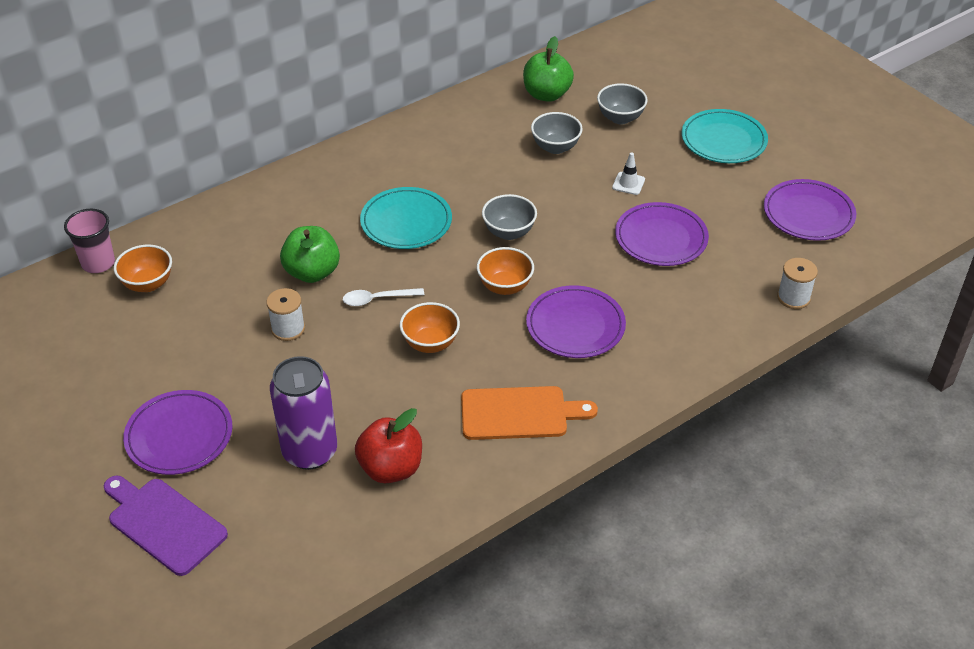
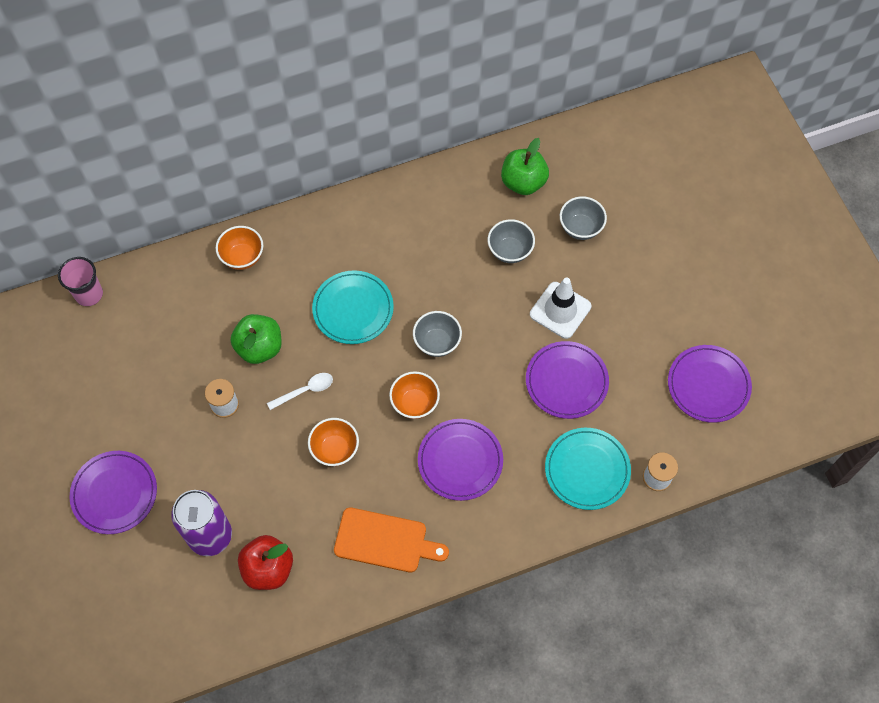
camera: 15 degrees right, 20 degrees up
(148, 284) = (124, 327): orange bowl -> orange bowl (242, 257)
(164, 523) = (85, 575): purple cutting board -> none
(377, 299) = (305, 391): white spoon -> white spoon turned 150 degrees clockwise
(628, 183) = (560, 310): white traffic cone -> white traffic cone, size x1.88
(723, 140) = (665, 278): turquoise plate -> turquoise plate (587, 470)

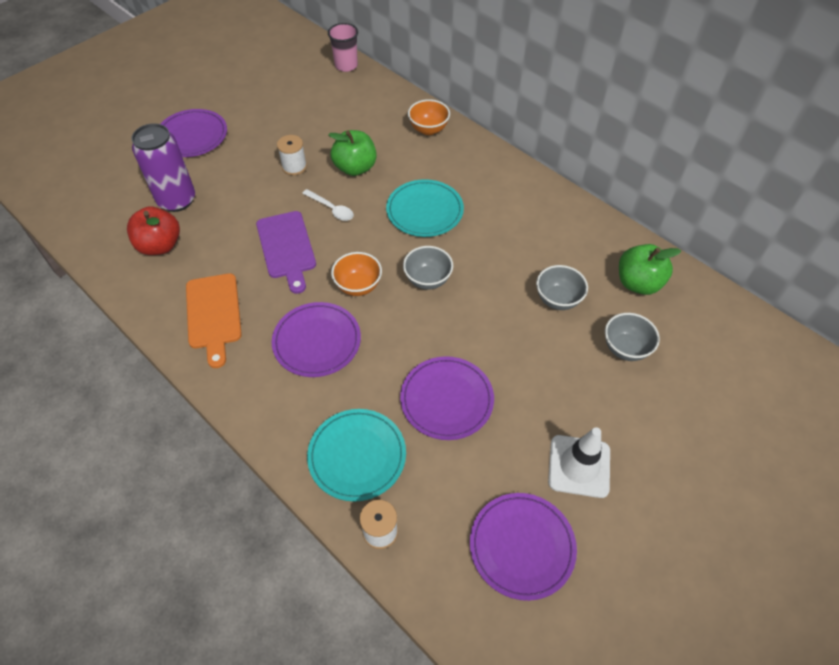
camera: 65 degrees right, 10 degrees down
(335, 449) = (286, 248): orange bowl -> purple cutting board
(560, 310) = (522, 365): white traffic cone -> white traffic cone (579, 466)

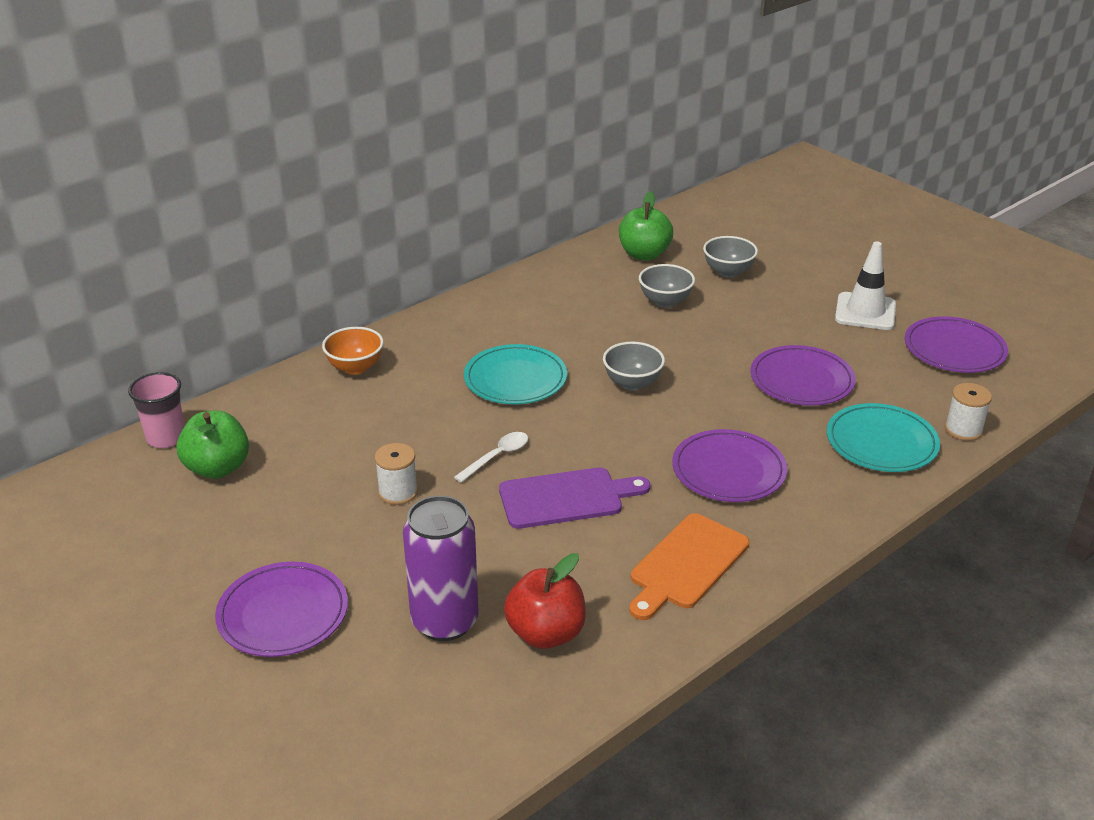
camera: 85 degrees left, 20 degrees down
(213, 314) = (686, 565): orange cutting board -> orange cutting board turned 135 degrees clockwise
(355, 168) = (417, 434): green apple -> green apple (217, 468)
(358, 286) = (640, 436): orange bowl -> none

